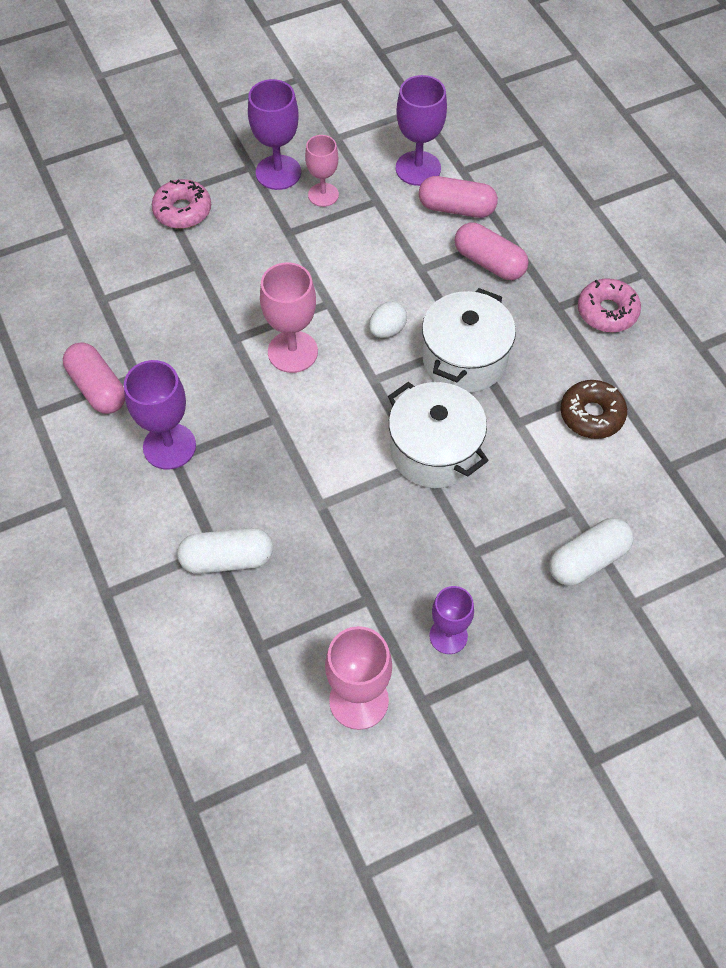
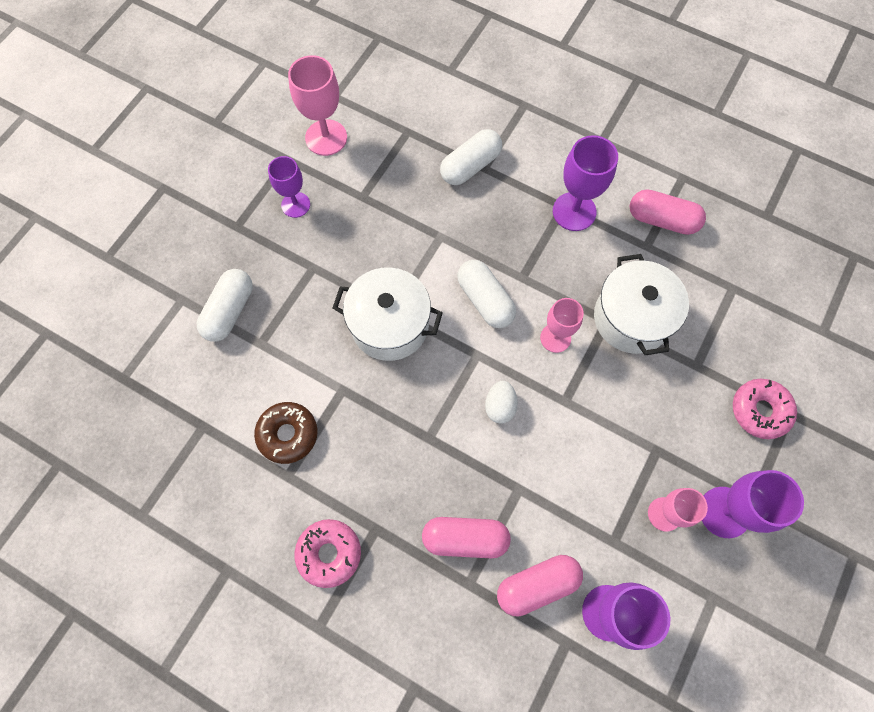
camera: 145 degrees right, 10 degrees up
(292, 352) = (555, 338): pink goblet -> pink goblet, size x0.66
(327, 419) = (485, 300): none -> white capsule
(464, 359) = (420, 420): white pot -> white pot (631, 318)

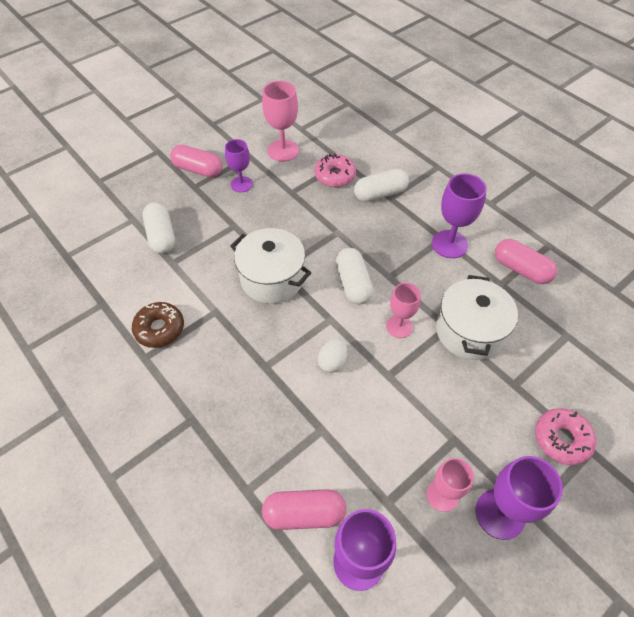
camera: 20 degrees right, 15 degrees down
(230, 311) = (161, 236): white capsule -> white capsule turned 60 degrees counterclockwise
(329, 553) = (146, 425): pink donut -> pink donut (335, 175)
(465, 538) = (259, 453): pink capsule -> pink capsule (198, 170)

